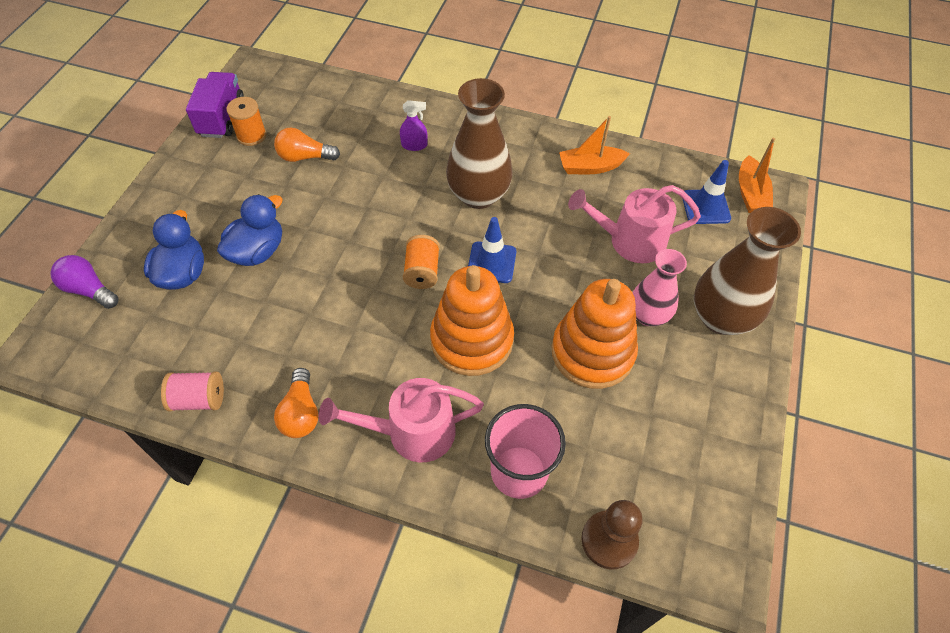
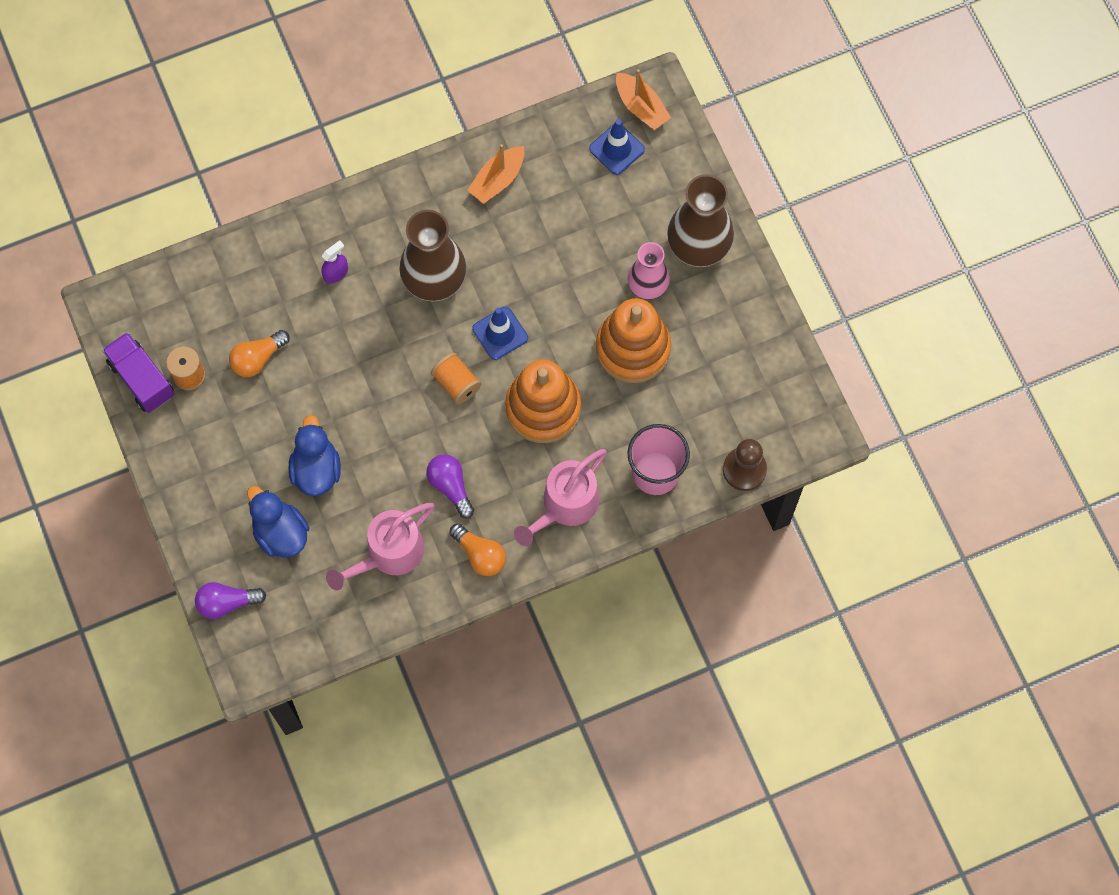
camera: 40 degrees left, 15 degrees up
(199, 399) = (402, 604): pink spool -> none
(337, 340) = (450, 486): none -> purple light bulb
(629, 241) = (585, 230): pink watering can -> pink watering can (389, 554)

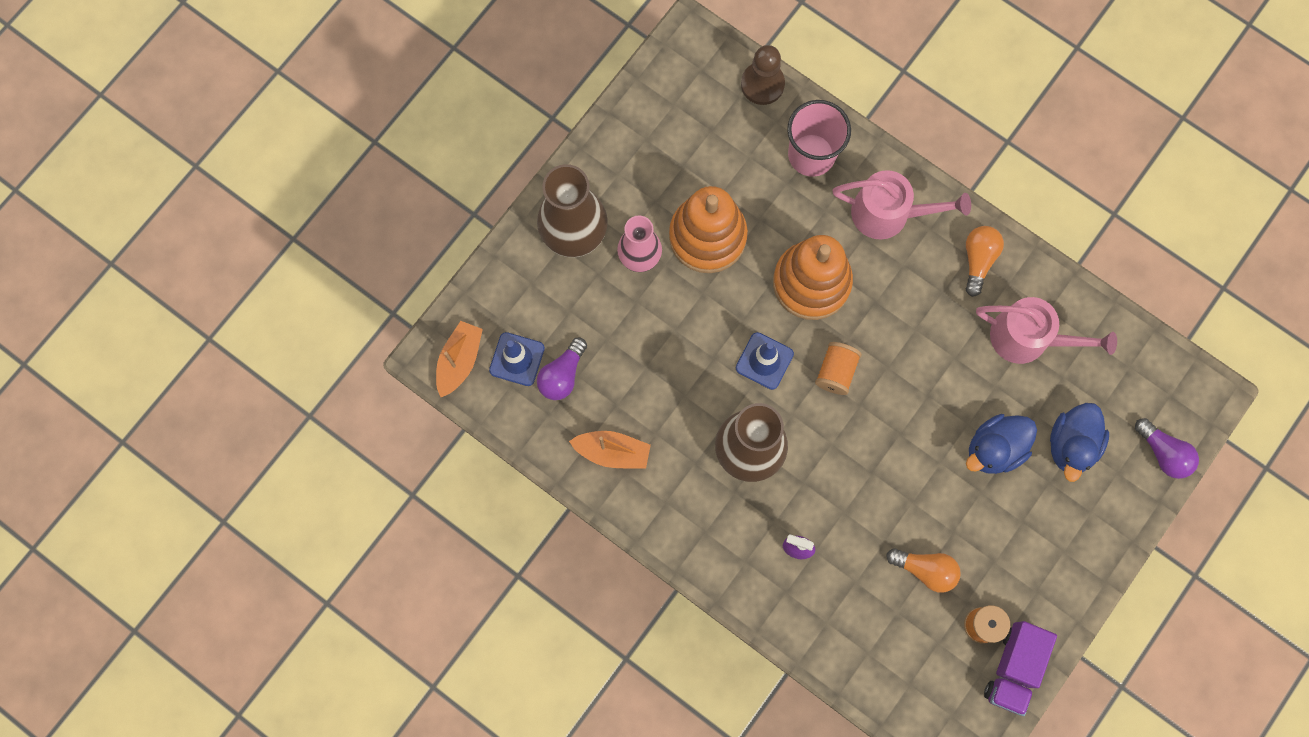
camera: 120 degrees left, 5 degrees up
(450, 486) = (934, 321): purple light bulb -> purple light bulb (562, 375)

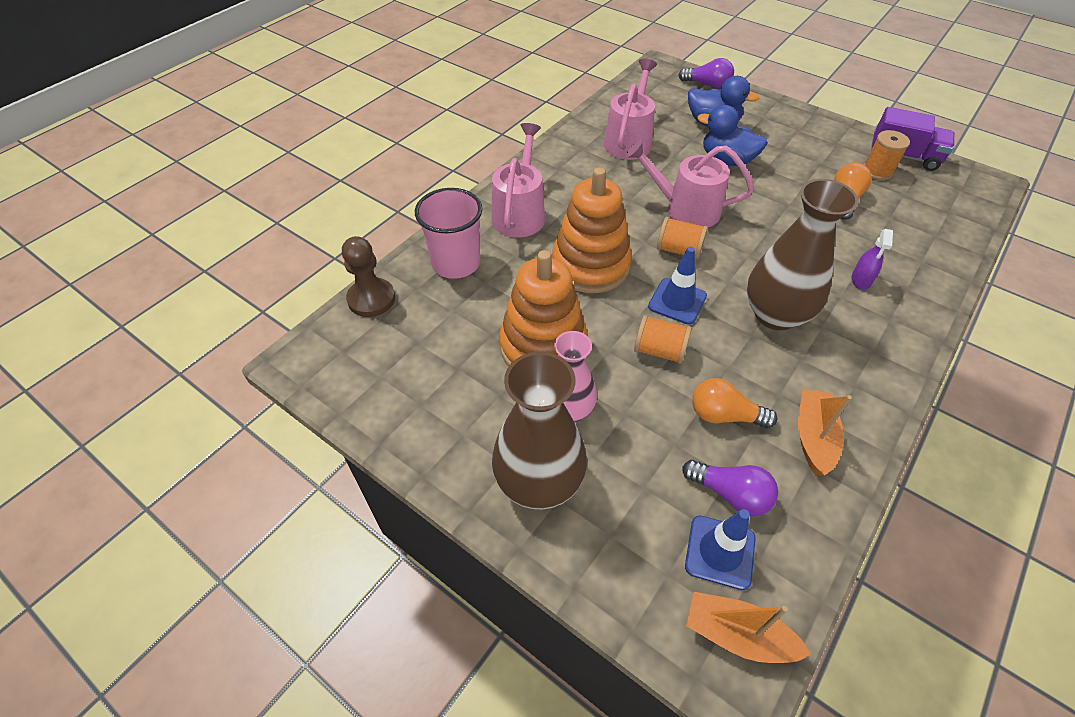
camera: 90 degrees left, 25 degrees down
(703, 337) = (659, 351): none -> orange spool
(902, 387) = (685, 209): none -> pink watering can
(978, 260) = (563, 163): orange light bulb -> orange light bulb (724, 415)
(994, 449) = (727, 160): blue duck -> blue duck turned 150 degrees clockwise
(1163, 453) = (707, 85): purple light bulb -> purple light bulb turned 60 degrees clockwise

